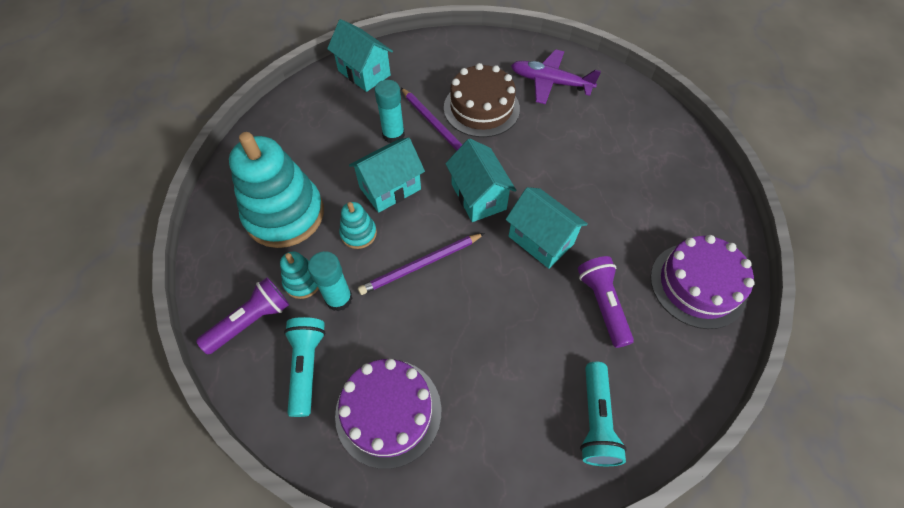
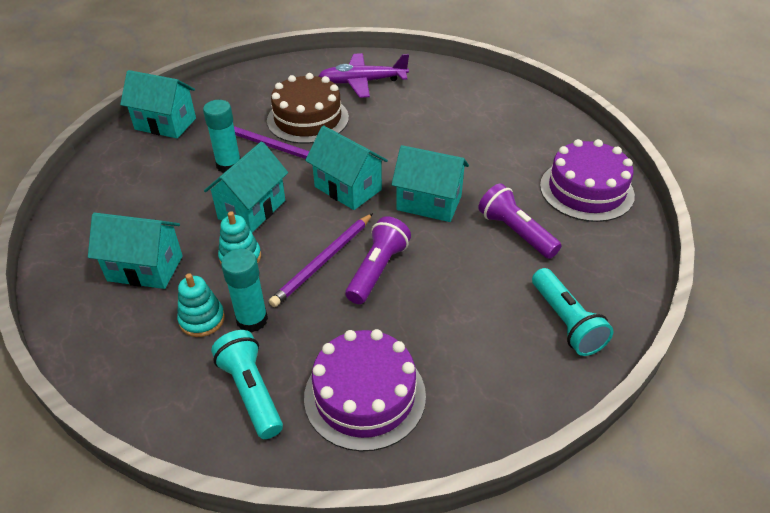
camera: 25 degrees left, 15 degrees down
(251, 321) = (161, 376): purple flashlight -> purple flashlight (377, 270)
(284, 214) = (145, 268): turquoise stacking toy -> turquoise house

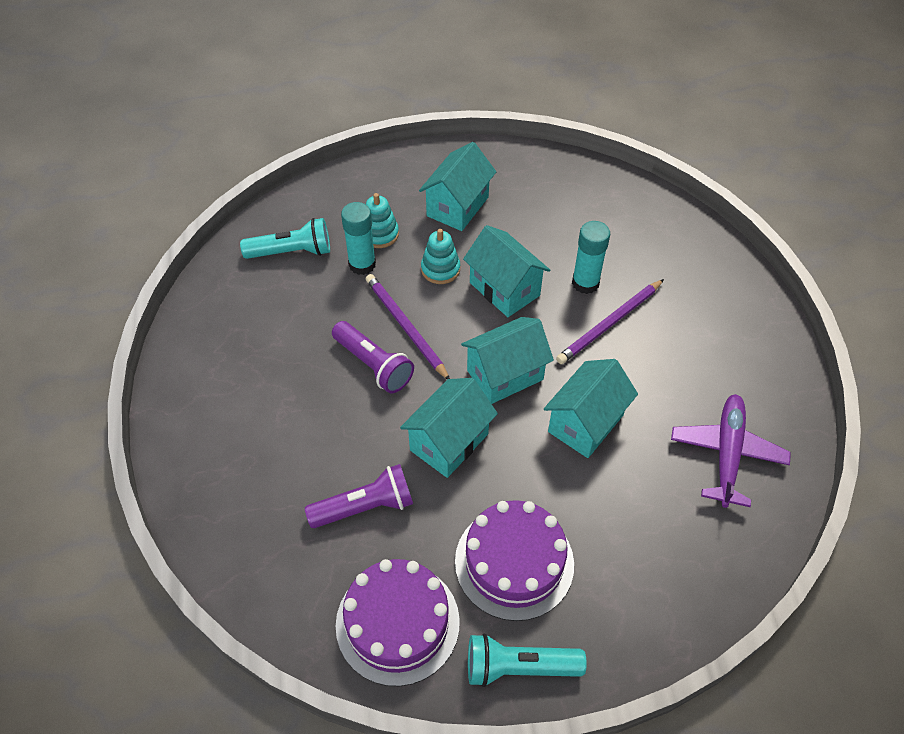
camera: 110 degrees right, 10 degrees up
(165, 124) = (682, 242): turquoise house -> turquoise house (585, 423)
(308, 119) = (653, 371): brown cake -> none
(365, 395) = (247, 317): purple cake -> purple cake (514, 562)
(566, 322) = (229, 493): turquoise flashlight -> turquoise flashlight (518, 667)

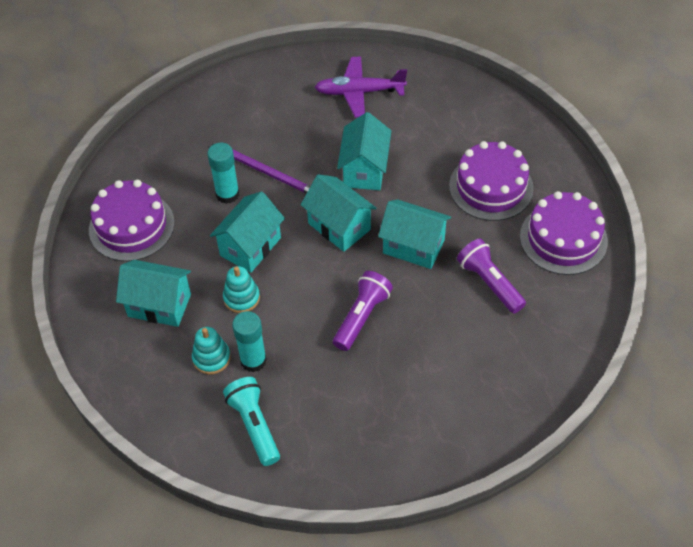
camera: 105 degrees left, 0 degrees up
(405, 327) = (314, 305): purple pencil -> none
(518, 667) = (558, 170): turquoise flashlight -> none
(565, 200) = (131, 226): none -> purple cake
(585, 423) = (364, 170): turquoise house -> turquoise house turned 75 degrees clockwise

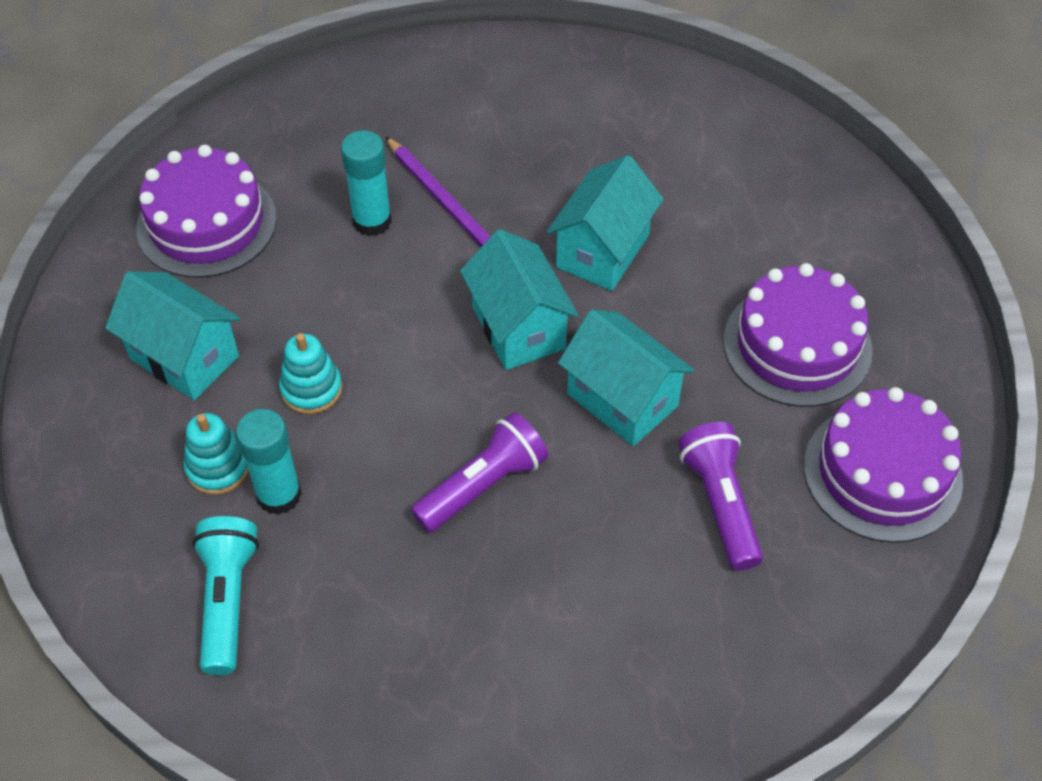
camera: 20 degrees right, 0 degrees up
(250, 246) = (365, 313): turquoise house -> none
(360, 92) = (654, 127): purple plane -> none

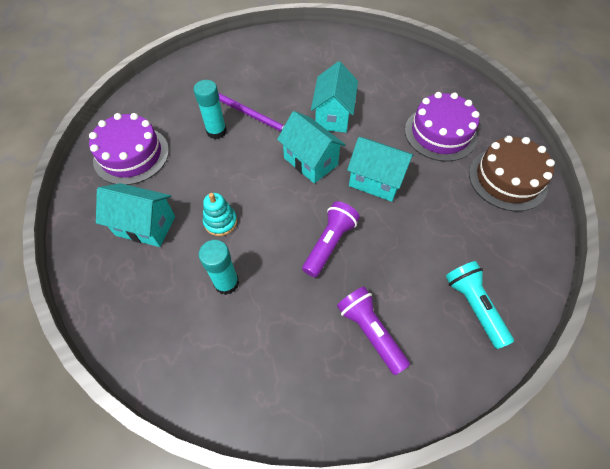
camera: 20 degrees left, 5 degrees up
(218, 467) = (187, 279): turquoise stacking toy -> none
(227, 600) = (222, 351): turquoise flashlight -> turquoise flashlight (473, 306)
(720, 503) = (445, 216): purple flashlight -> purple flashlight (370, 331)
(882, 473) = (507, 179): purple cake -> brown cake

